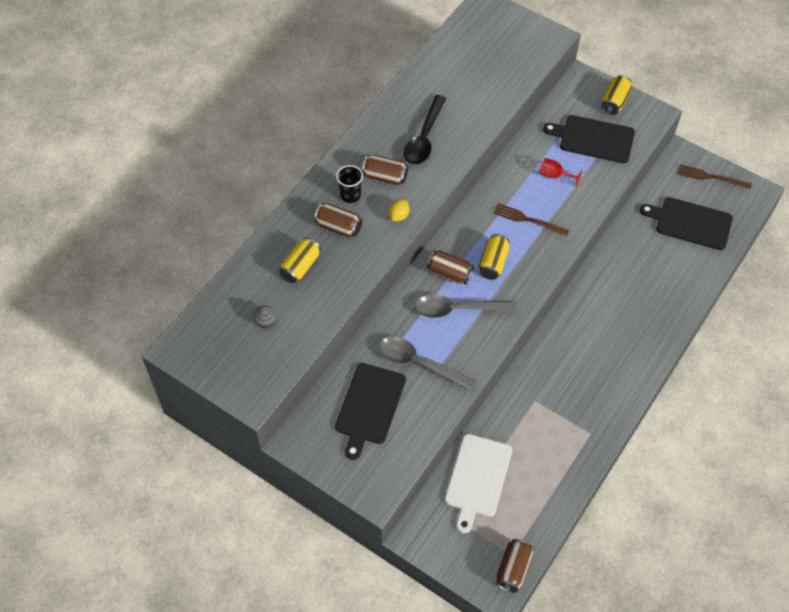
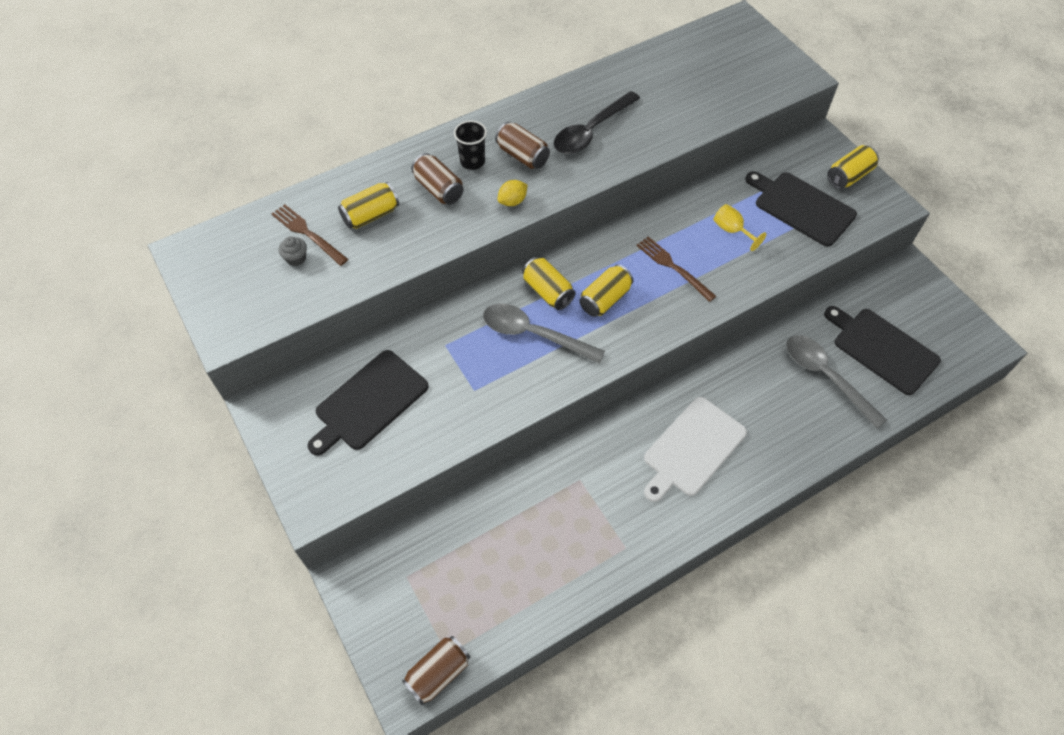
camera: 25 degrees right, 0 degrees up
(419, 363) = (454, 377): grey spoon -> grey spoon (825, 376)
(449, 273) = (548, 291): brown can -> yellow can
(477, 478) = (460, 541): white cutting board -> white cutting board (692, 449)
(554, 175) = (732, 230): red goblet -> yellow goblet
(711, 177) = (934, 306): brown fork -> brown fork (307, 233)

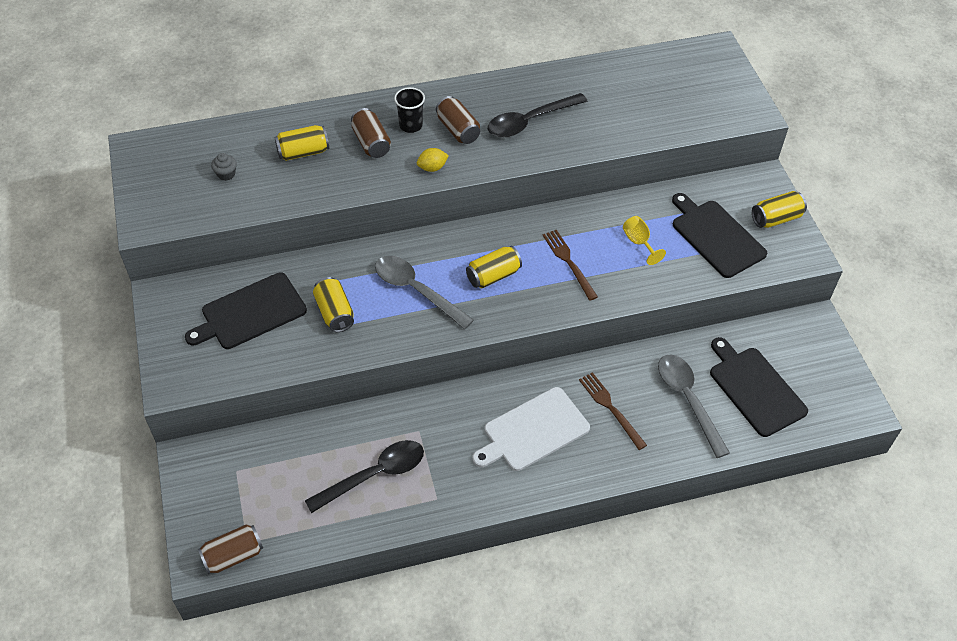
camera: 15 degrees right, 5 degrees down
(307, 233) = (244, 155): brown fork -> brown fork (610, 408)
(548, 291) = (444, 257): yellow can -> yellow can (334, 312)
(553, 540) = (375, 475): none -> black spoon

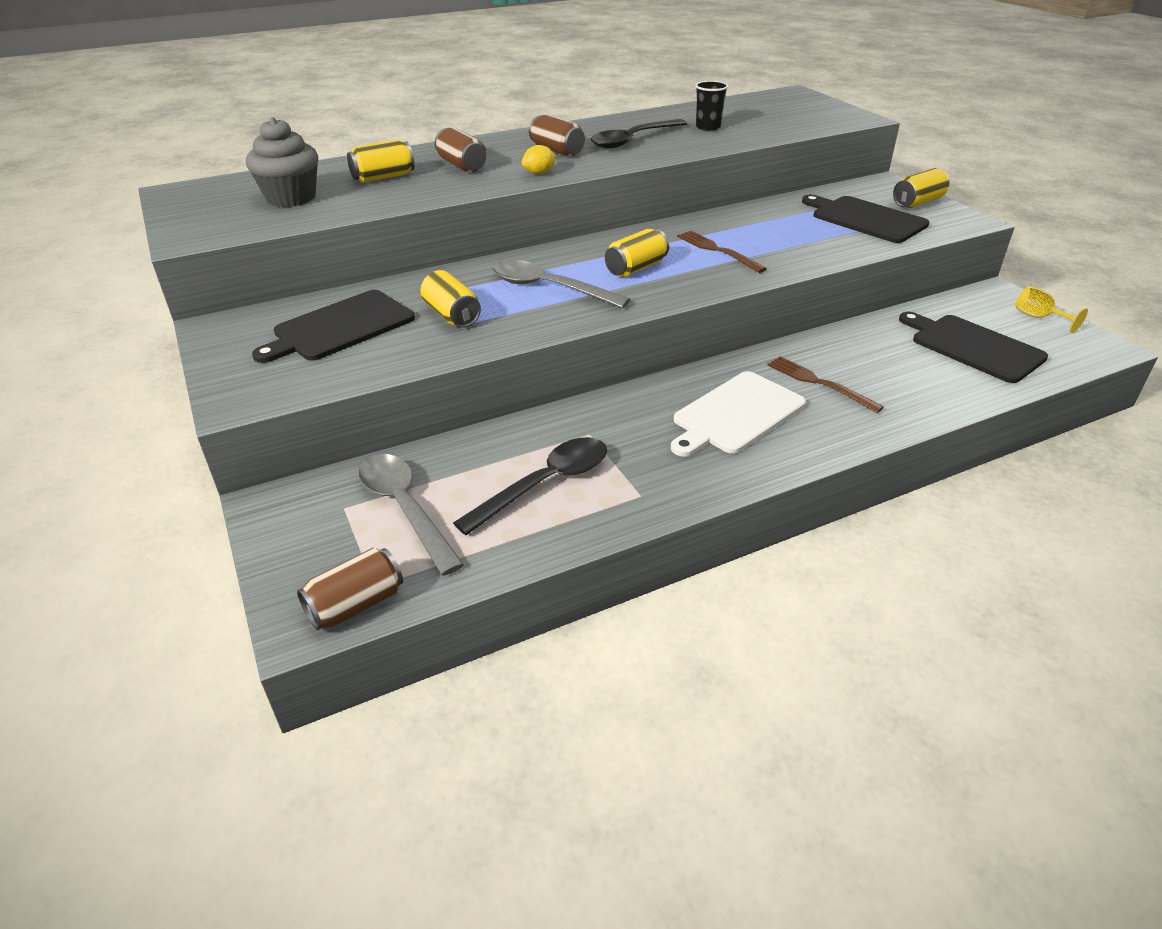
camera: 10 degrees left, 15 degrees down
(226, 174) = (291, 198): grey cupcake -> grey cupcake, size x2.21
(411, 125) = (503, 153): black cup -> black cup (708, 127)
(639, 242) = (786, 230): yellow goblet -> yellow goblet (1038, 317)
(687, 400) = (904, 365): grey spoon -> grey spoon (404, 508)

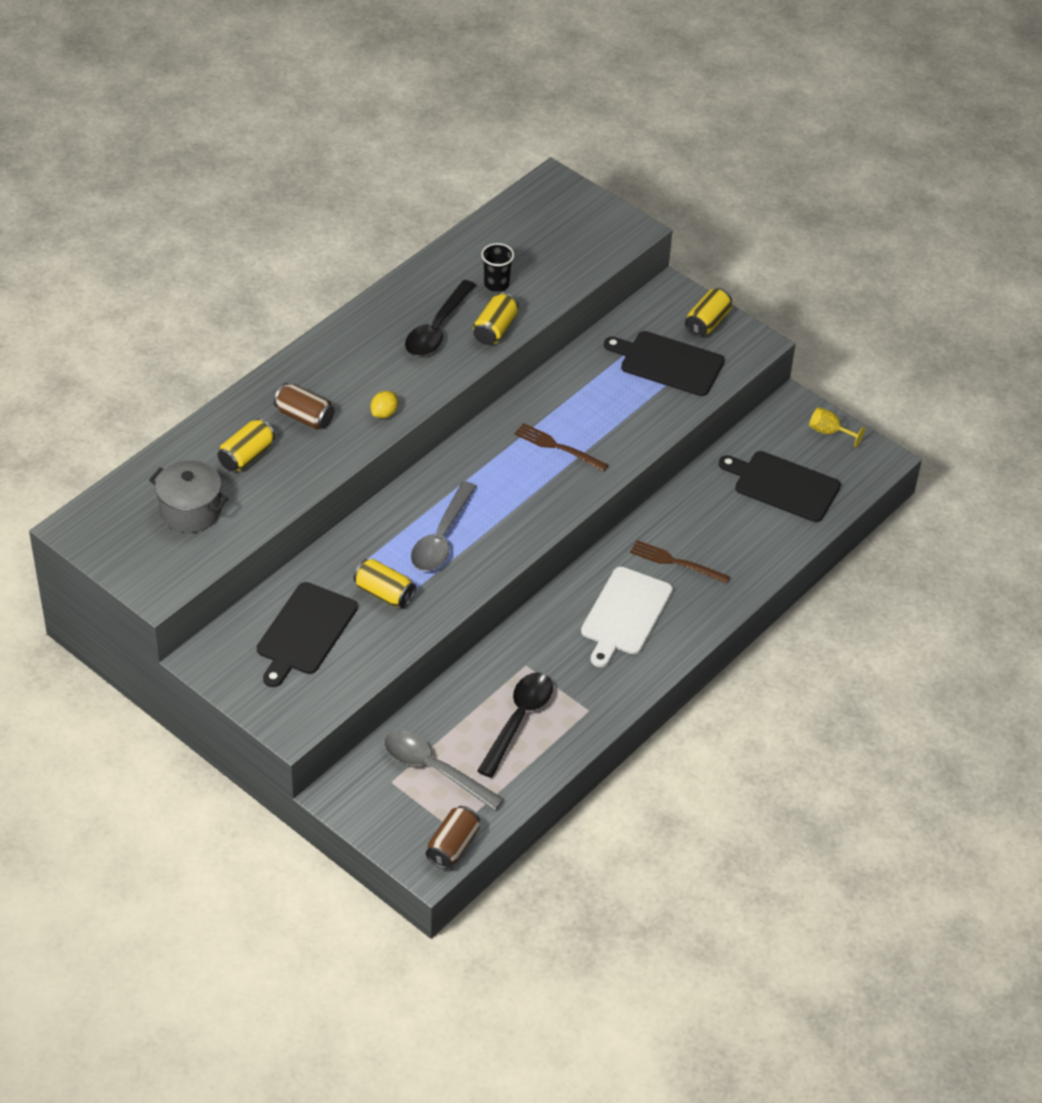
camera: 25 degrees left, 10 degrees up
(291, 198) = (190, 511): grey cupcake -> grey pot
(548, 288) = (441, 538): grey spoon -> grey spoon turned 75 degrees counterclockwise
(557, 151) = (376, 367): brown can -> none
(636, 268) = (500, 491): yellow can -> yellow can (495, 329)

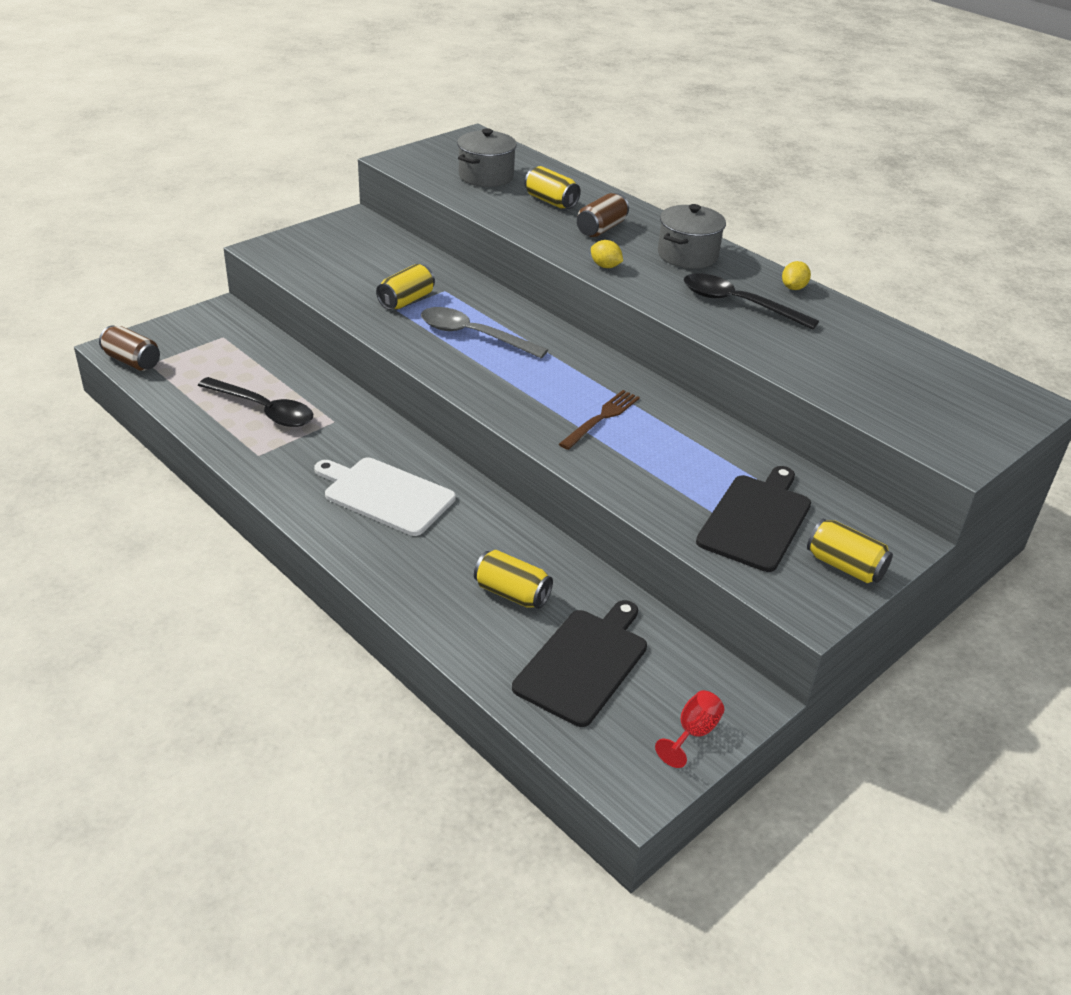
camera: 95 degrees right, 10 degrees down
(305, 632) = (370, 261): black cutting board -> none
(350, 357) = (687, 255): none -> grey pot
(400, 292) = (793, 288): none -> yellow lemon
(434, 769) = (226, 358): grey spoon -> none
(495, 329) = (742, 338): yellow can -> yellow can (512, 593)
(496, 284) = (821, 345): black cup -> none
(676, 562) = (458, 544): brown fork -> none
(829, 432) = (693, 733): yellow goblet -> red goblet

